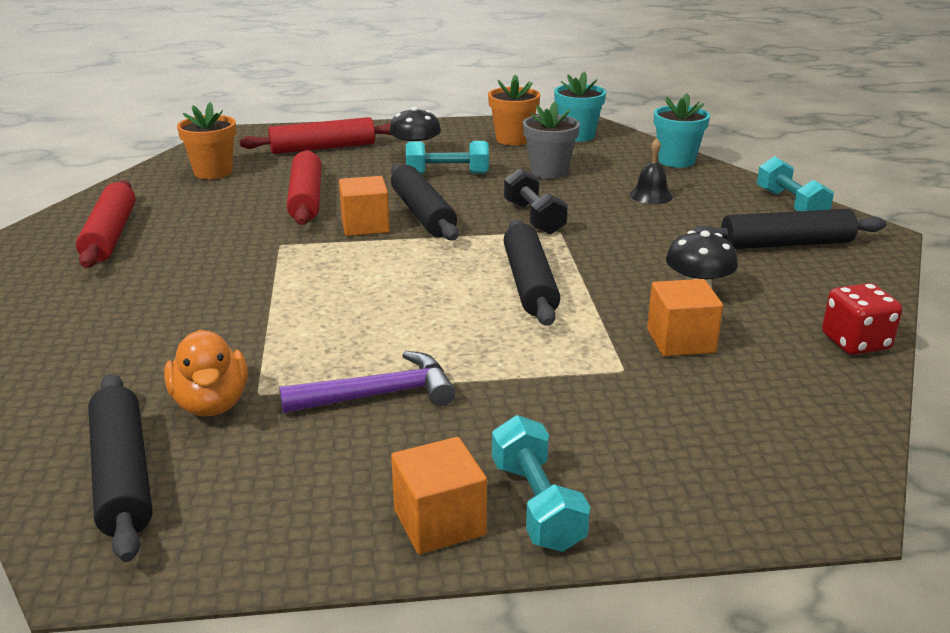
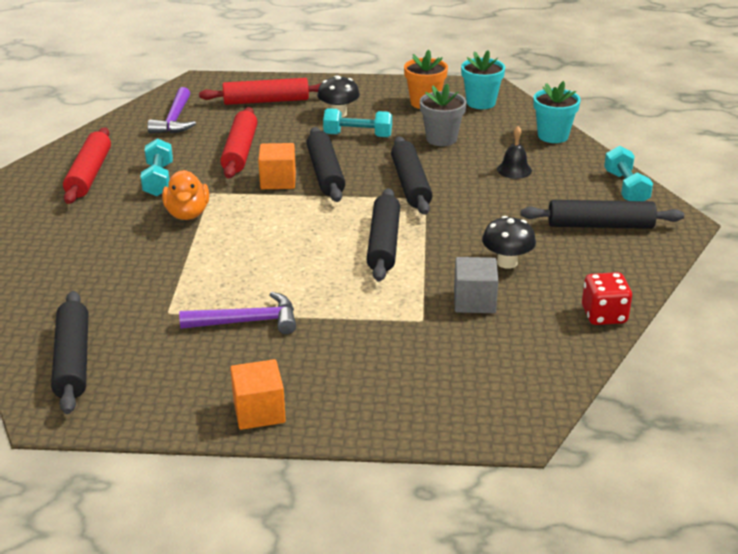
camera: 10 degrees right, 5 degrees up
(211, 404) = (136, 317): orange duck -> orange duck (187, 214)
(213, 172) = (175, 120): orange flower pot -> purple hammer
(534, 218) = (410, 184): black dumbbell -> black rolling pin
(536, 504) = (324, 407): turquoise dumbbell -> turquoise dumbbell (158, 180)
(680, 341) = (474, 301): orange cube -> grey cube

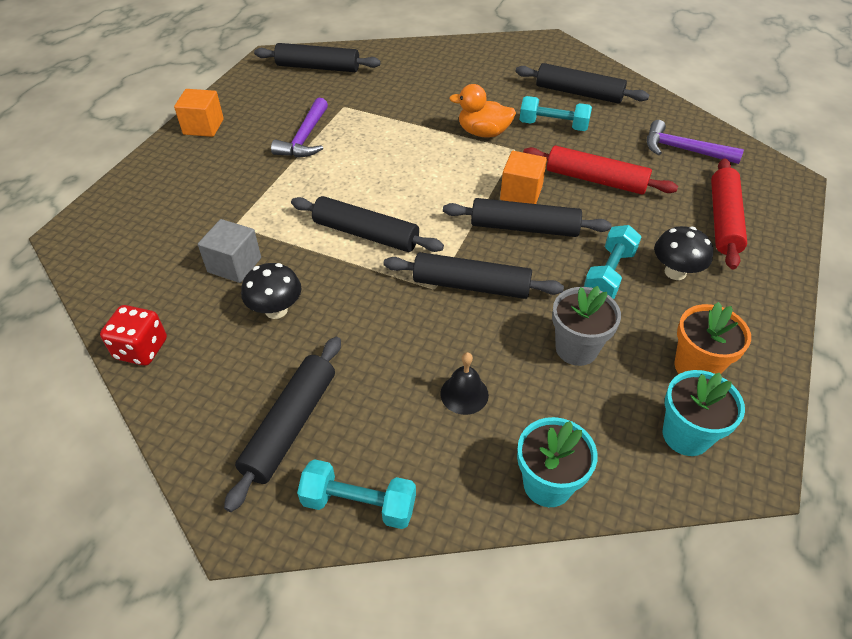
camera: 110 degrees right, 15 degrees up
(89, 174) = (579, 93): red rolling pin -> black rolling pin

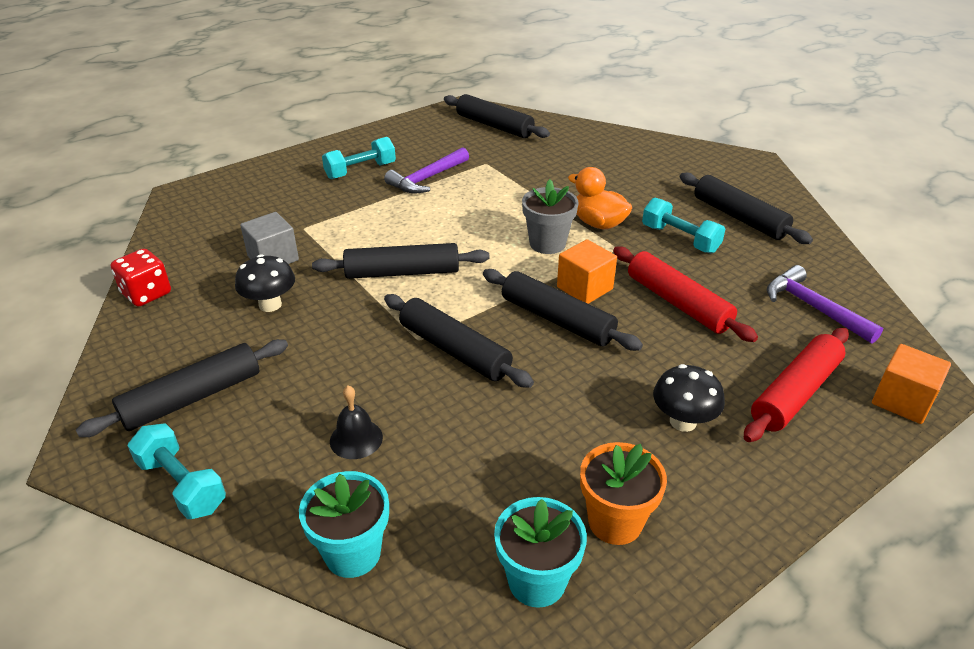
camera: 30 degrees right, 10 degrees down
(203, 127) = (353, 146): orange cube -> orange cube (902, 400)
(366, 234) = (402, 272): black rolling pin -> black rolling pin turned 60 degrees counterclockwise
(576, 348) = (502, 447): grey flower pot -> grey flower pot (547, 244)
(609, 274) = (605, 394): turquoise dumbbell -> turquoise dumbbell (360, 171)

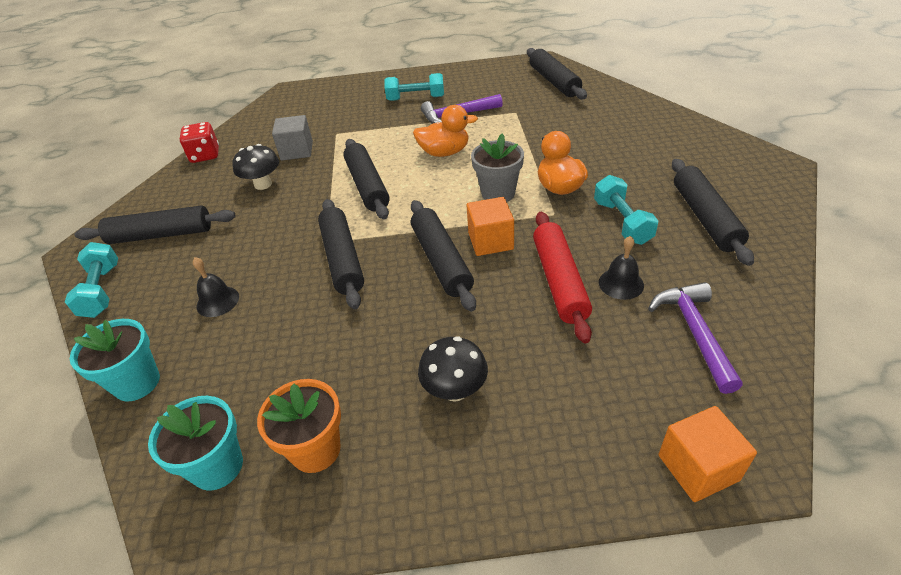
camera: 35 degrees right, 5 degrees up
(402, 272) = (367, 186): black rolling pin -> black rolling pin turned 45 degrees clockwise
(453, 219) = (444, 152): none -> orange duck
(727, 289) = (621, 283): none -> black bell
(795, 393) = (586, 409): red rolling pin -> none

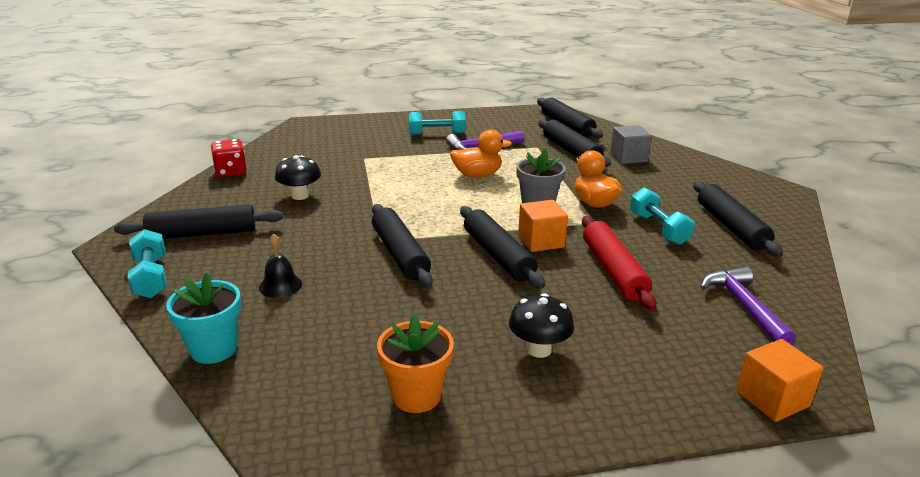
camera: 10 degrees left, 15 degrees down
(217, 466) = (320, 411): turquoise flower pot -> none
(297, 151) = (327, 170): grey cube -> grey cube (628, 157)
(367, 186) = (408, 199): black rolling pin -> black rolling pin (571, 151)
(621, 283) = (669, 272): black bell -> none

